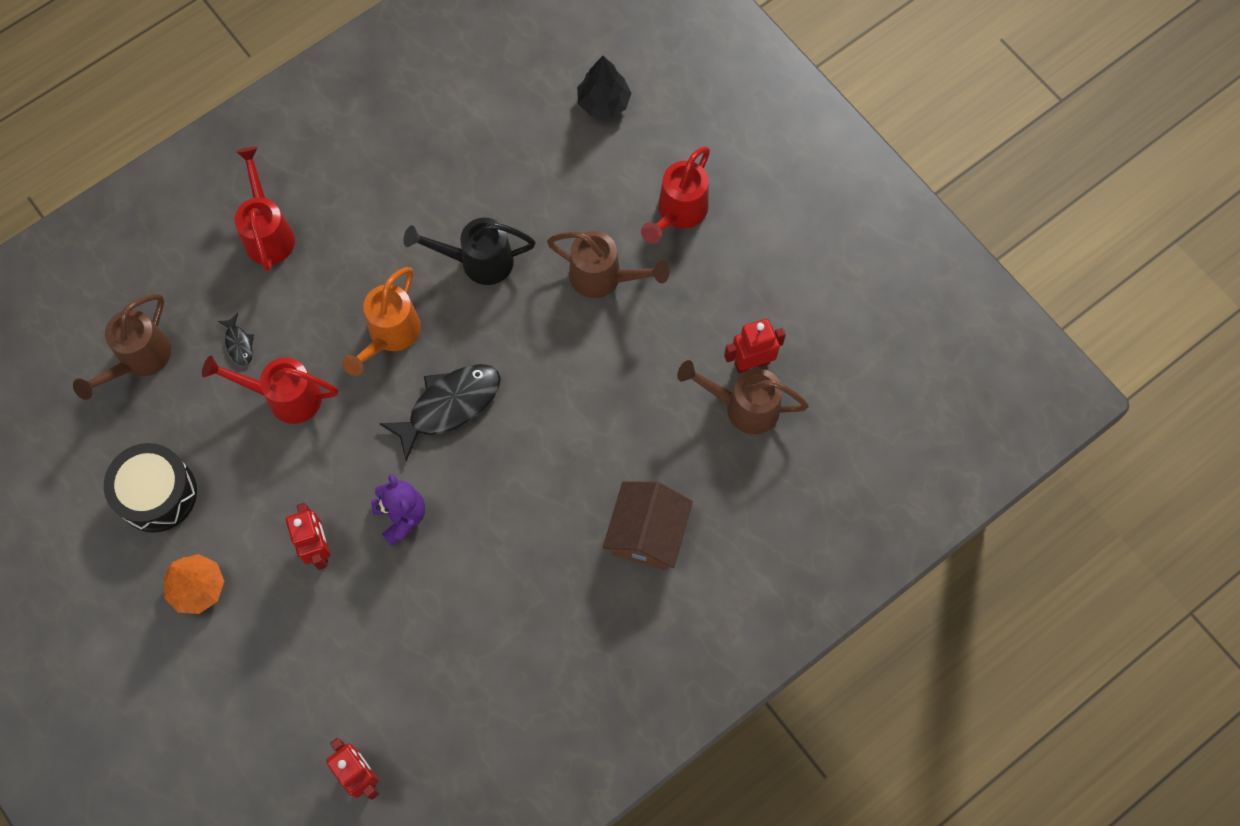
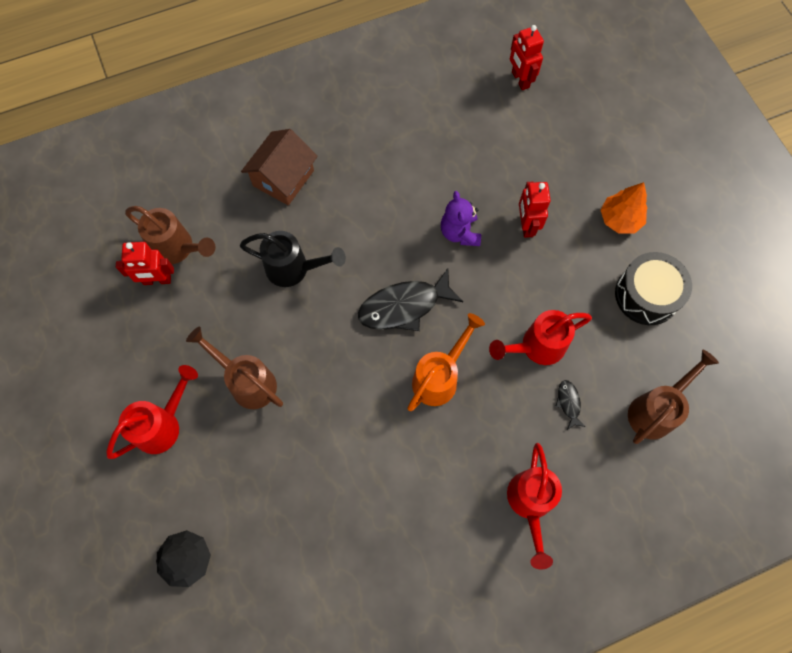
camera: 165 degrees left, 0 degrees up
(284, 397) = (536, 347): red watering can -> red watering can turned 135 degrees clockwise
(477, 261) = (350, 425): black watering can -> black watering can (294, 269)

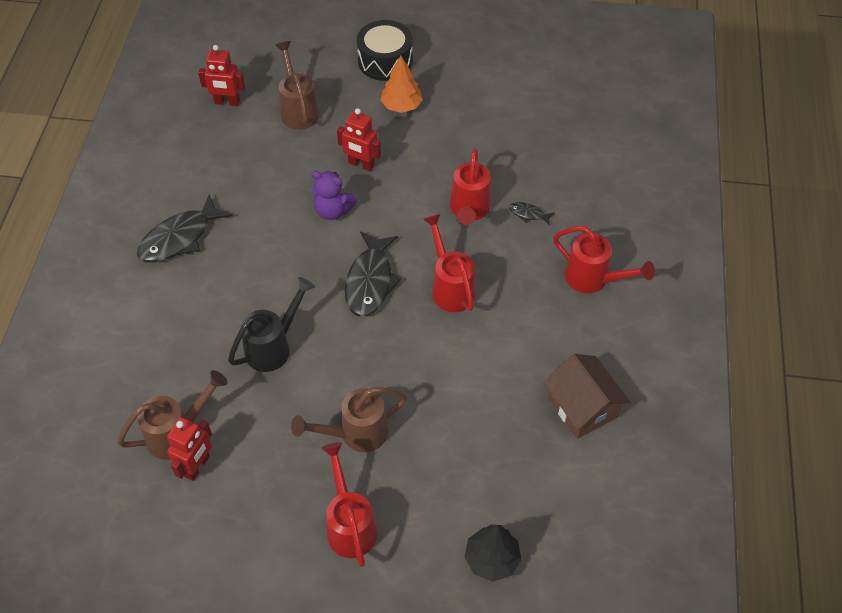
camera: 60 degrees left, 15 degrees down
(283, 178) = (175, 313): brown house -> brown house (582, 407)
(356, 135) = (179, 238): none -> black fish
(440, 377) = (450, 287): orange watering can -> red watering can
(646, 295) = (475, 123): black drum -> black drum (385, 61)
(656, 410) = (568, 165): brown watering can -> brown watering can (298, 109)

